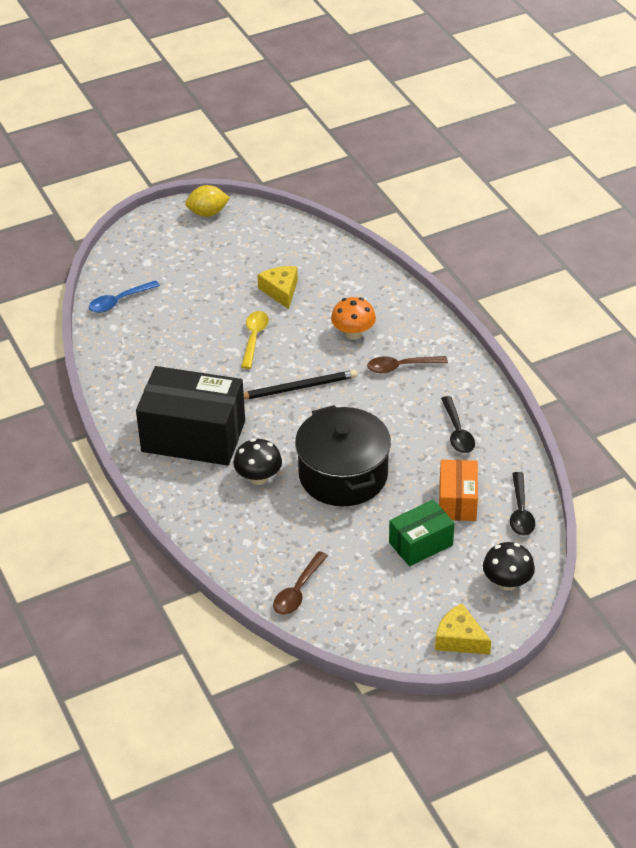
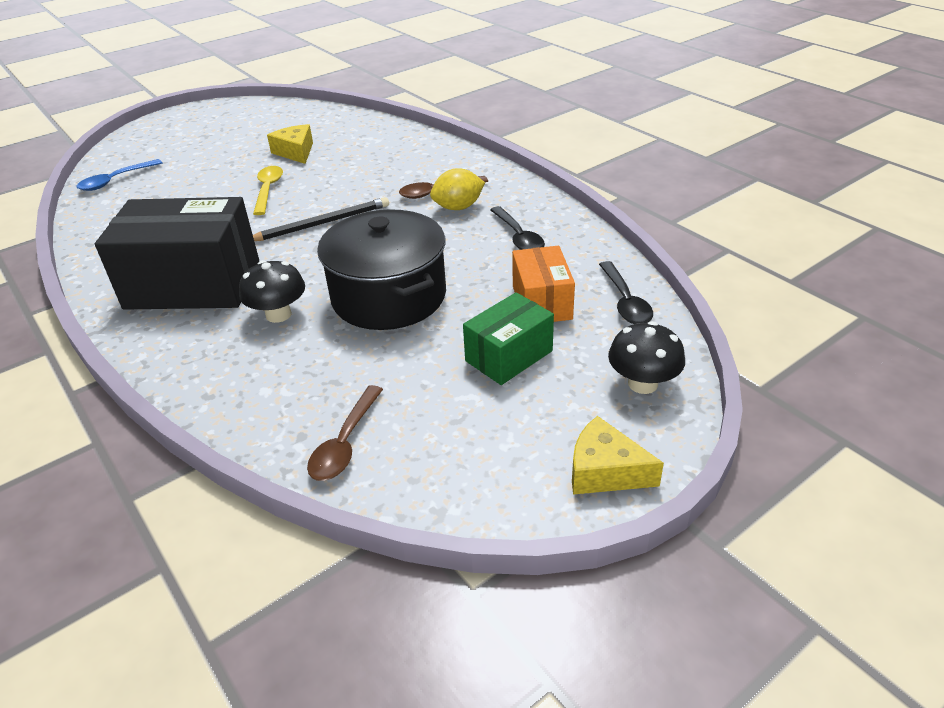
camera: 10 degrees left, 5 degrees down
(208, 213) = (218, 110): yellow lemon -> yellow lemon (458, 207)
(353, 333) = (378, 173): orange mushroom -> none

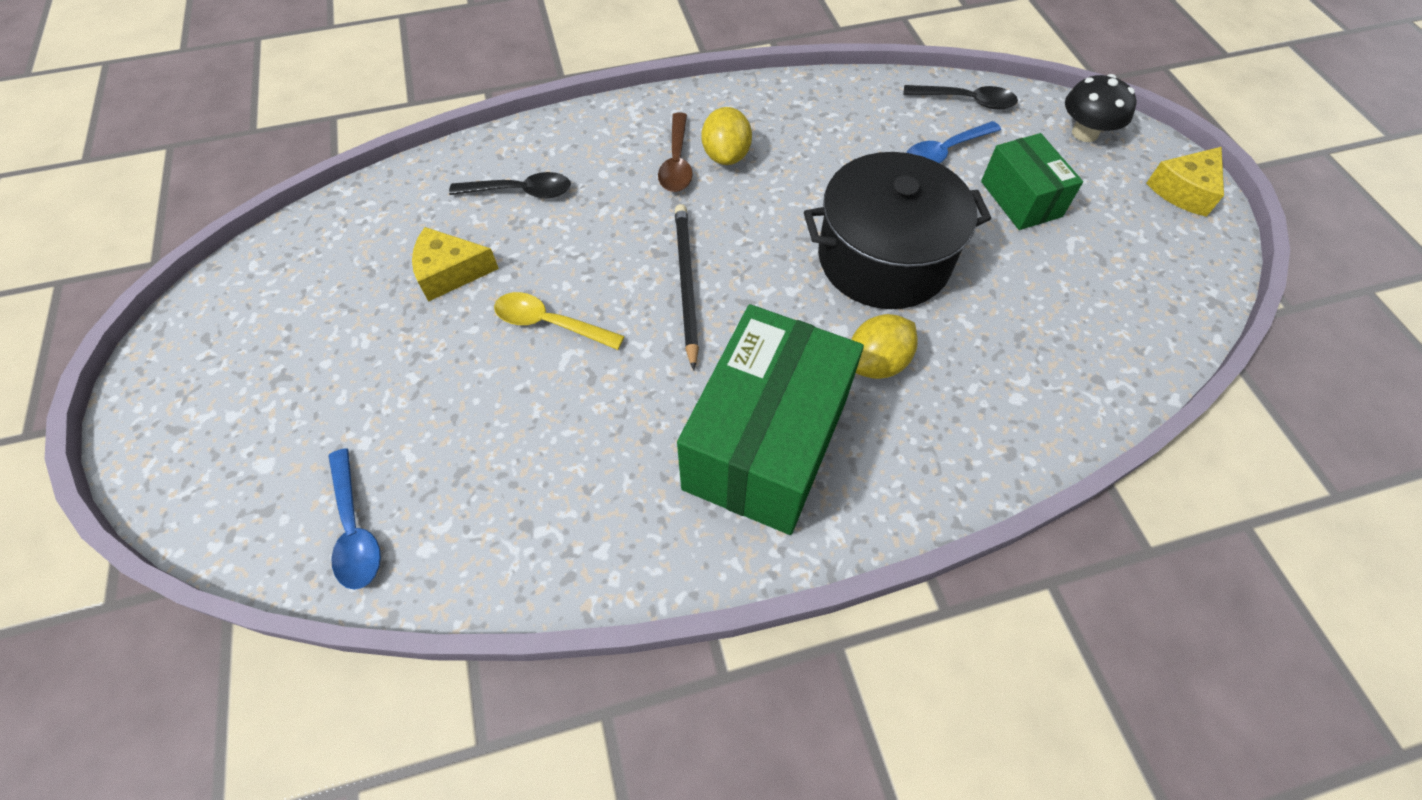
camera: 70 degrees left, 20 degrees up
(193, 284) = (766, 444): black box -> green box
(278, 314) = (877, 363): black mushroom -> yellow lemon
(345, 443) = (1117, 346): brown spoon -> none
(518, 237) = (818, 130): black spoon -> black spoon (521, 191)
(541, 302) = (945, 152): orange box -> blue spoon

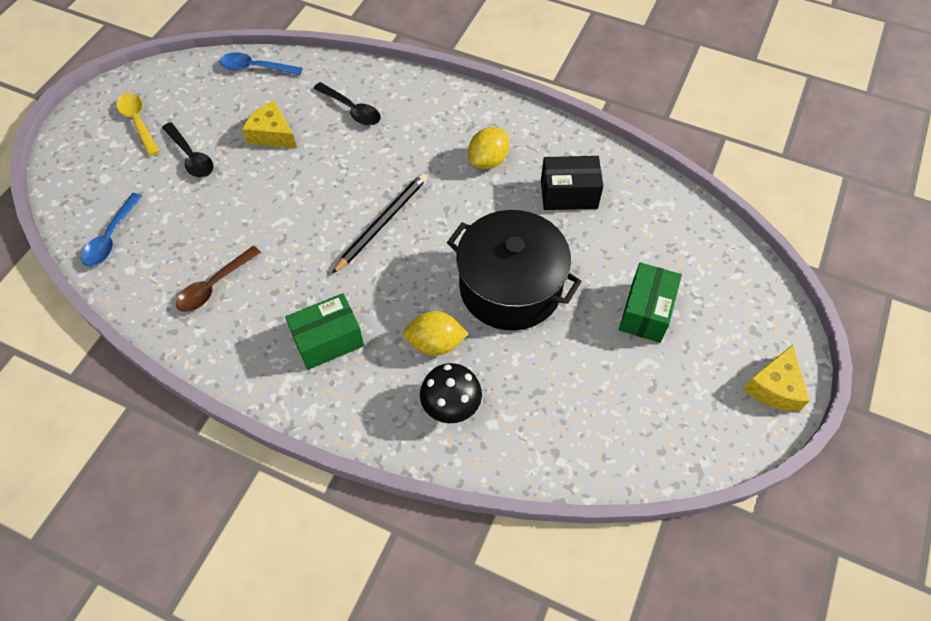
camera: 40 degrees right, 0 degrees up
(549, 323) = (291, 196): yellow spoon -> yellow spoon (138, 122)
(677, 162) = (455, 146): brown spoon -> brown spoon (214, 286)
(766, 444) = (328, 340): green box -> green box, size x0.55
(836, 140) = (569, 194): none -> black box
(945, 152) = (632, 247): blue spoon -> blue spoon (255, 68)
(966, 101) = (690, 223): black spoon -> black spoon (191, 157)
(1084, 133) = (751, 300): black mushroom -> black mushroom (451, 405)
(1183, 190) = (774, 387): yellow cheese -> yellow cheese turned 60 degrees counterclockwise

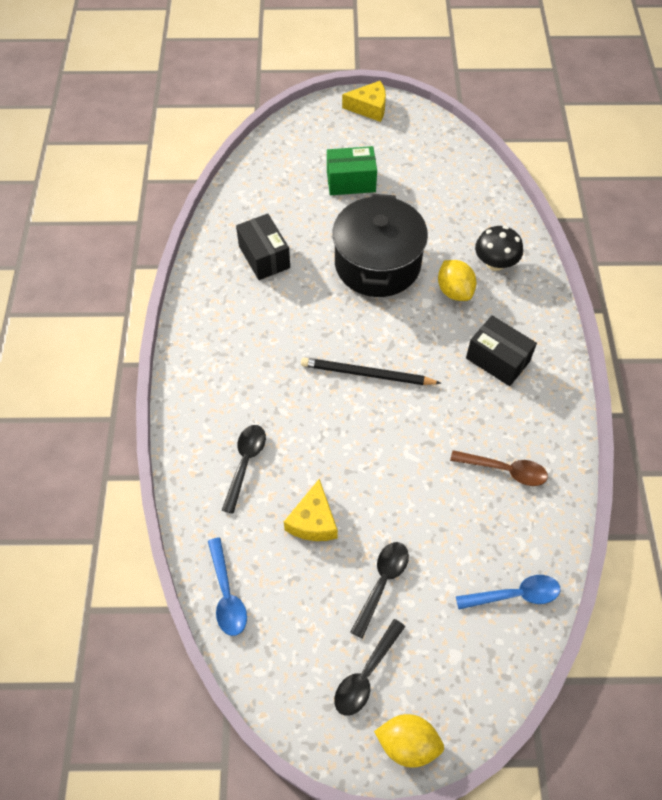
camera: 115 degrees left, 0 degrees up
(138, 122) = (366, 674): yellow spoon -> black spoon
(328, 340) = (497, 360): green box -> black box
(488, 161) = (255, 324): yellow lemon -> yellow lemon (408, 744)

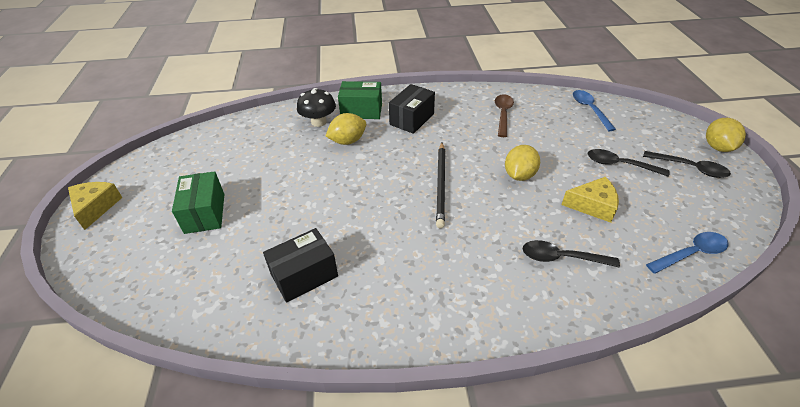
camera: 95 degrees left, 15 degrees down
(374, 457) = (519, 175): none -> yellow lemon
(377, 264) = (317, 186): black pot -> none
(518, 307) = (361, 111): none -> green box

